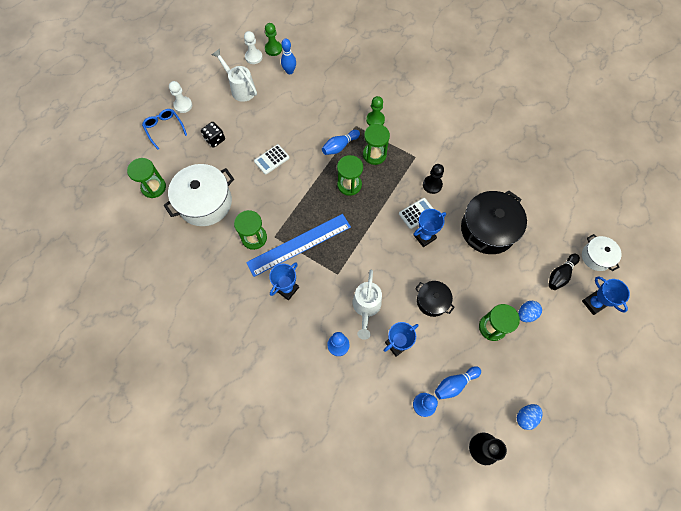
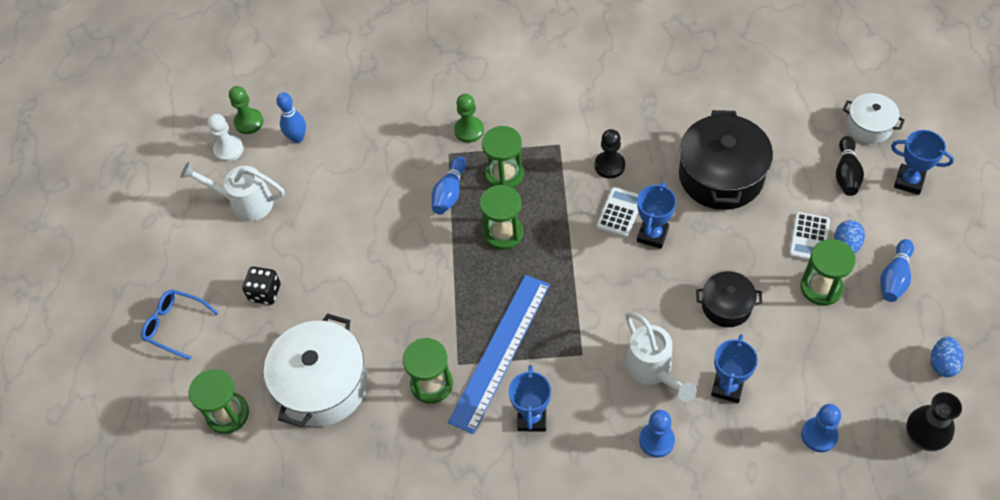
camera: 30 degrees left, 10 degrees down
(183, 105) = (177, 276): white pawn -> none
(271, 159) = (370, 268): white calculator -> white calculator (809, 238)
(454, 384) = (833, 385): blue bowling pin -> blue bowling pin (894, 278)

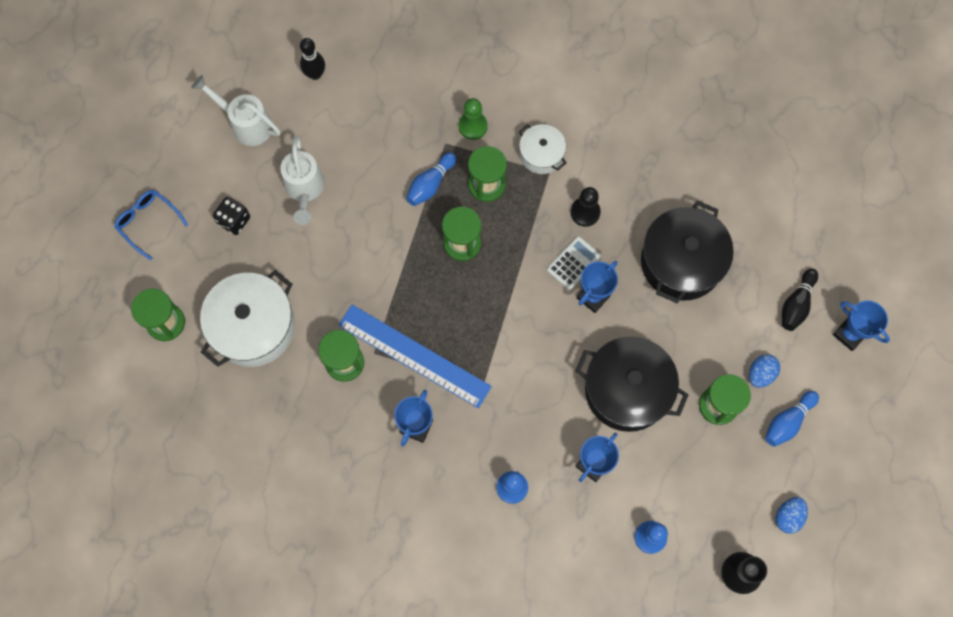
camera: 15 degrees right, 15 degrees up
(228, 149) = (249, 63): white pawn -> none
(249, 122) = (277, 40): green pawn -> none
(297, 138) = (315, 74): blue bowling pin -> black bowling pin
(500, 351) = (414, 355): blue ruler -> blue ruler turned 75 degrees clockwise
(652, 370) = (536, 424): white watering can -> white watering can (304, 190)
(726, 306) = (627, 390): black pot -> black pot, size x1.83
(809, 238) = (731, 354): white calculator -> none
(869, 126) = (842, 264): white pot -> white pot (541, 154)

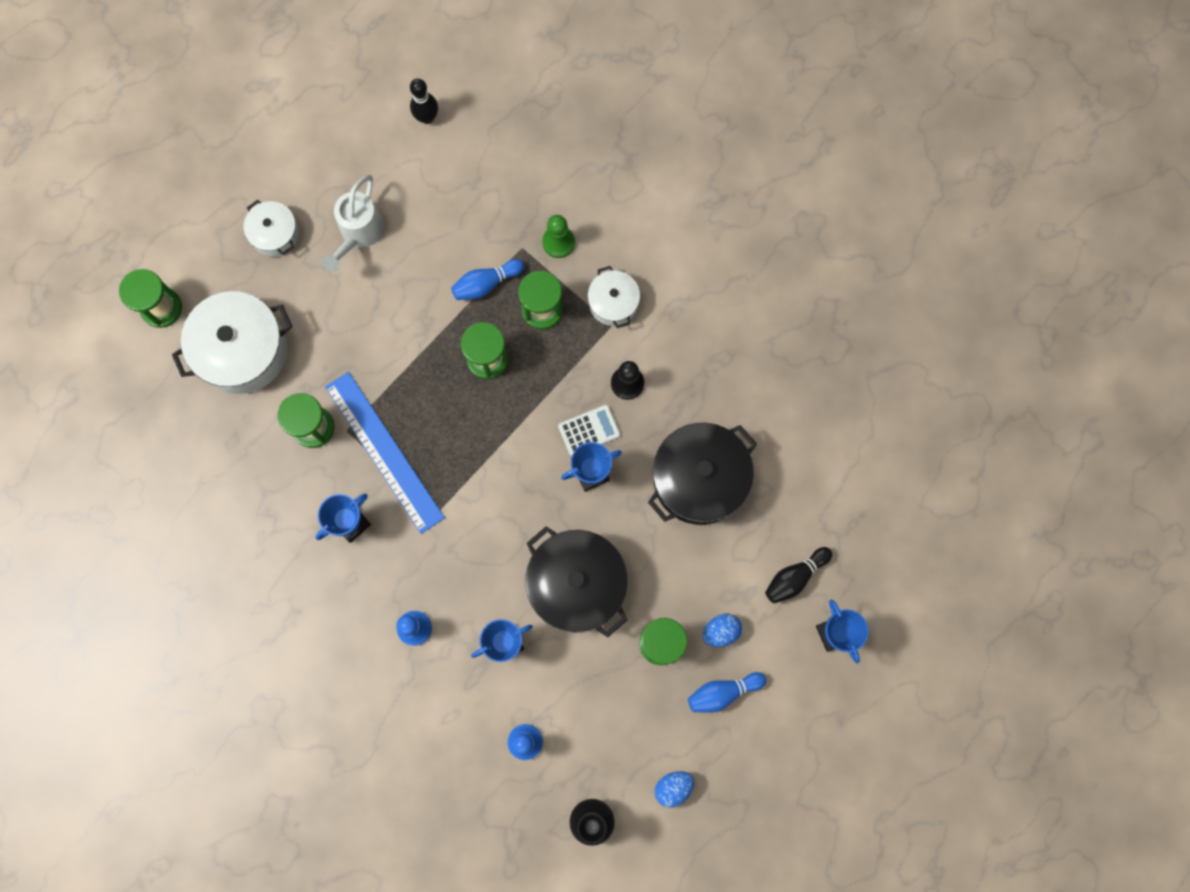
camera: 25 degrees right, 5 degrees up
(148, 222) = (191, 198): blue glasses -> none
(234, 220) = (275, 234): black dice -> white pot
(246, 124) = (334, 139): white watering can -> none

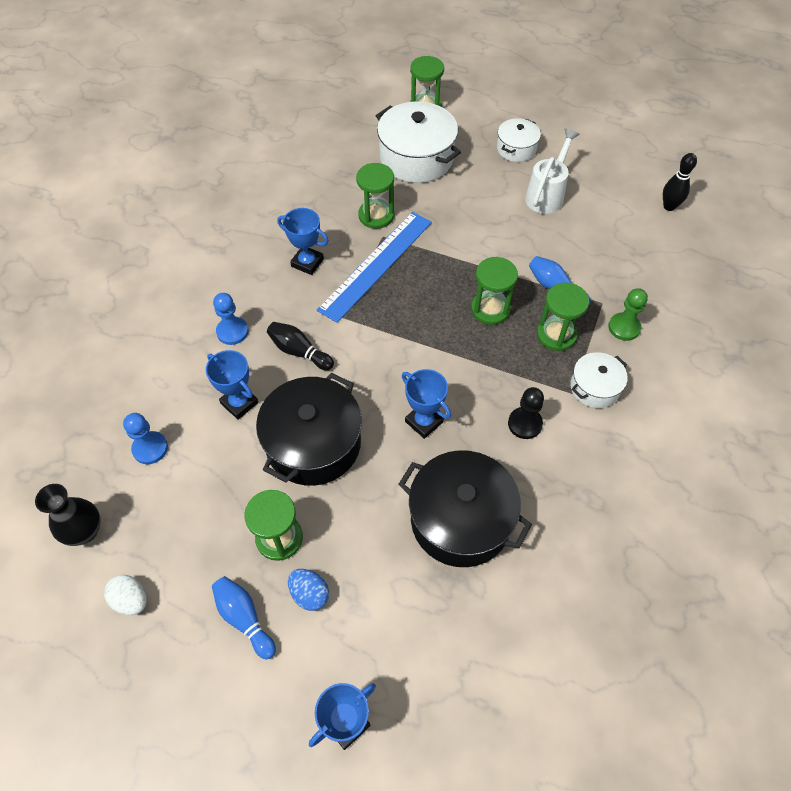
camera: 70 degrees right, 20 degrees down
(359, 234) = (547, 195): white watering can -> white watering can turned 120 degrees clockwise
(589, 430) = (464, 406): white calculator -> none
(673, 787) = (131, 600): blue egg -> white egg
(795, 577) = (395, 655): black bowling pin -> black bowling pin (299, 352)

